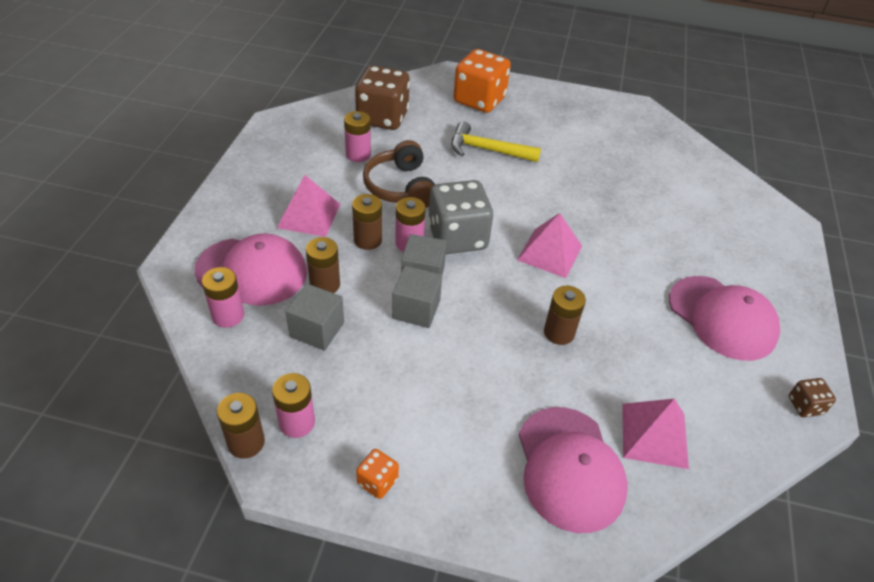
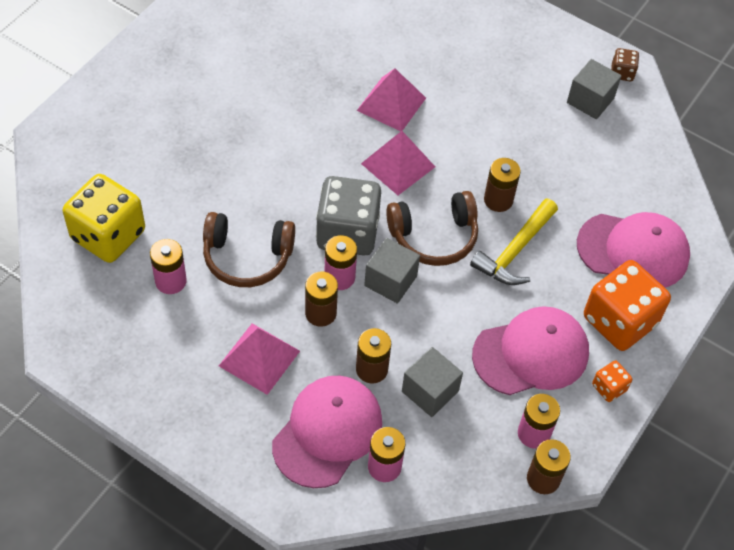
camera: 70 degrees left, 10 degrees up
(382, 117) = (108, 235): brown dice -> yellow dice
(416, 309) = (432, 300): grey cube -> grey cube (590, 100)
(479, 100) = (120, 127): orange dice -> orange dice (619, 321)
(487, 150) = (218, 154): yellow hammer -> yellow hammer (515, 251)
(487, 294) = (434, 236): none -> brown headphones
(654, 435) = (620, 182): pink pyramid -> pink pyramid (391, 104)
(722, 318) = (521, 76): pink cap -> pink cap (531, 353)

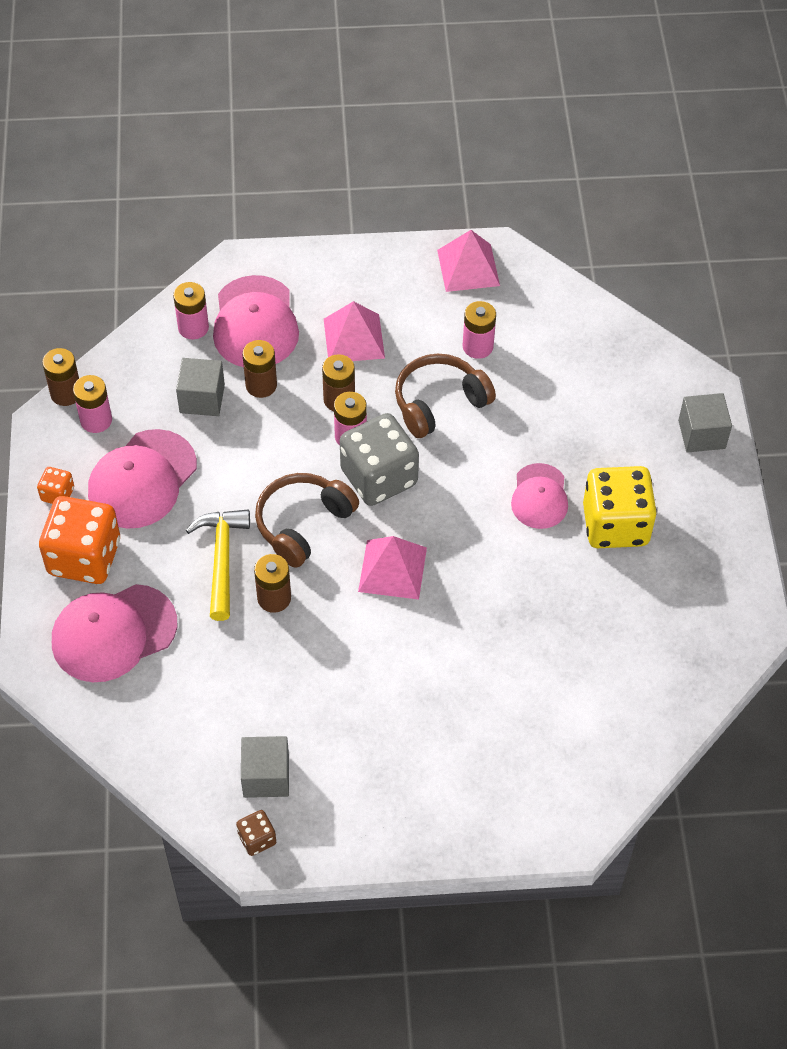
camera: 145 degrees right, 0 degrees up
(108, 235) = (563, 347): yellow dice -> yellow dice (615, 524)
(248, 144) = (539, 496): none -> pink cap
(390, 281) = (306, 461): grey cube -> grey cube (701, 434)
(391, 104) = (455, 628): pink pyramid -> pink pyramid (468, 267)

